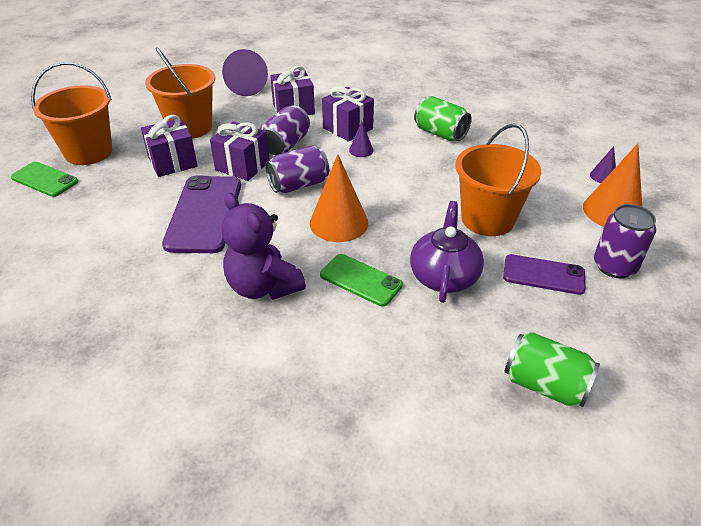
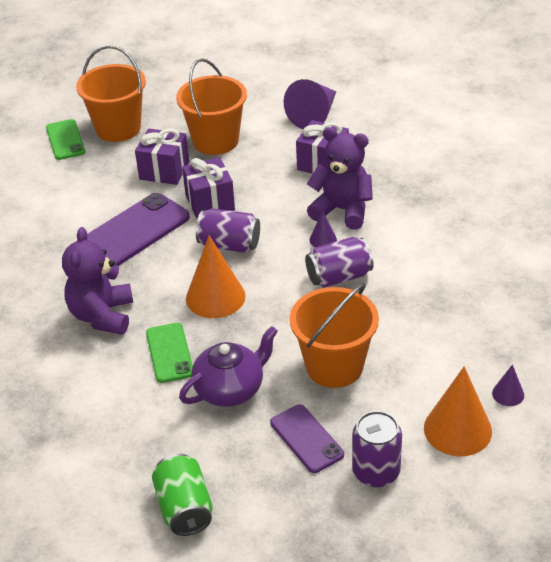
camera: 45 degrees right, 0 degrees up
(285, 145) = (267, 200): purple can -> purple can (339, 276)
(348, 128) = (342, 210): purple gift -> purple teddy bear
(440, 133) = (419, 261): green can -> none

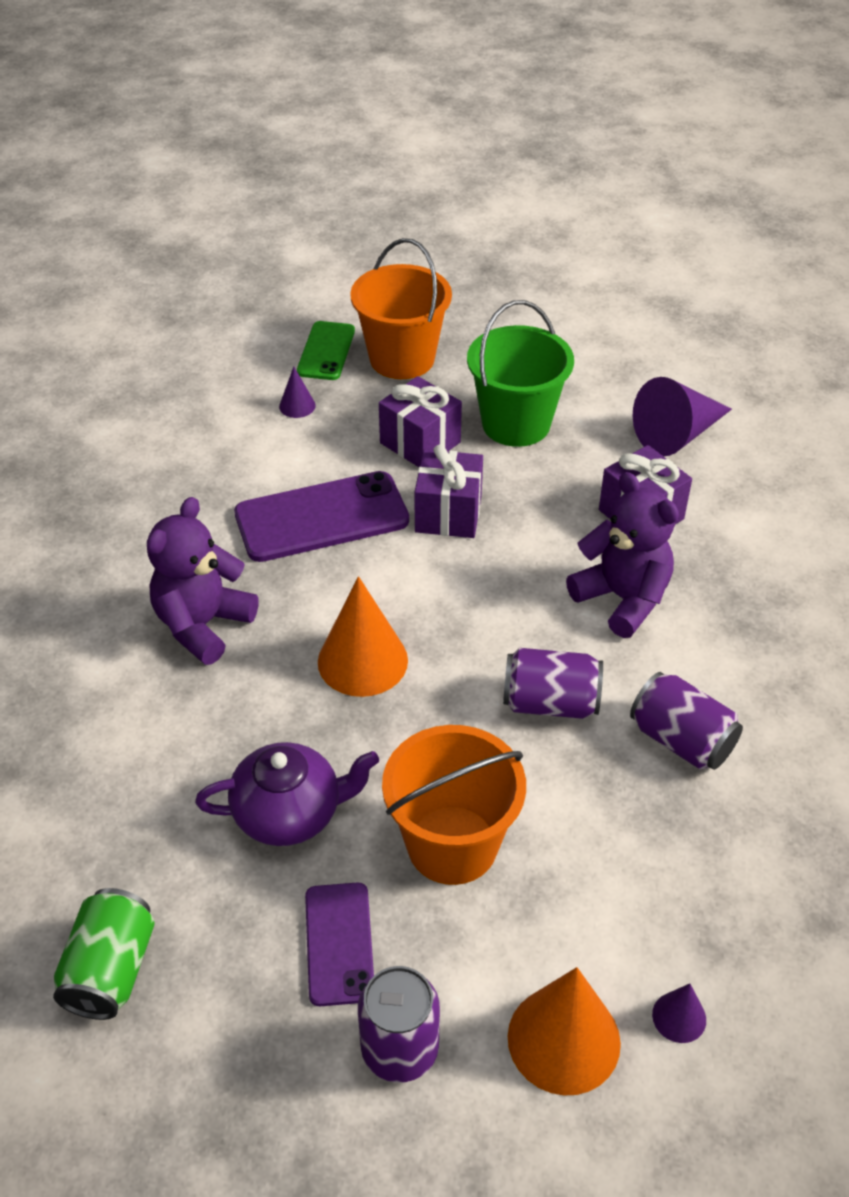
camera: 25 degrees right, 5 degrees up
(169, 353) = (249, 719): green phone -> none
(215, 141) = (516, 424): orange bucket -> green bucket
(229, 245) = (432, 589): purple can -> purple can (681, 740)
(323, 239) = (565, 634): purple cone -> purple cone (297, 406)

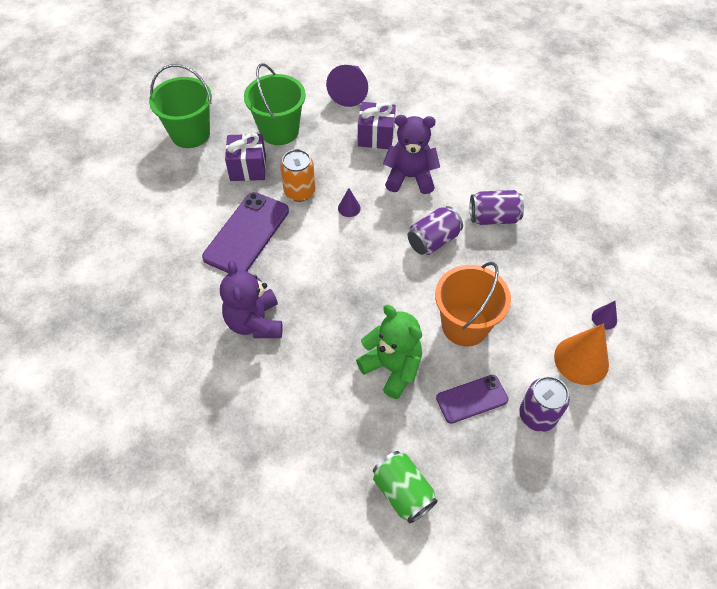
camera: 45 degrees left, 10 degrees up
(289, 813) = (392, 368): purple teapot -> green teddy bear
(297, 406) = (168, 190): purple cone -> purple cone (349, 208)
(326, 351) = (148, 154): green phone -> none
(339, 943) = (472, 399): purple phone -> purple phone turned 60 degrees counterclockwise
(362, 661) = (342, 282): orange cone -> none
(402, 359) = (190, 134): orange bucket -> green bucket
(448, 514) = (299, 192): purple gift -> orange can

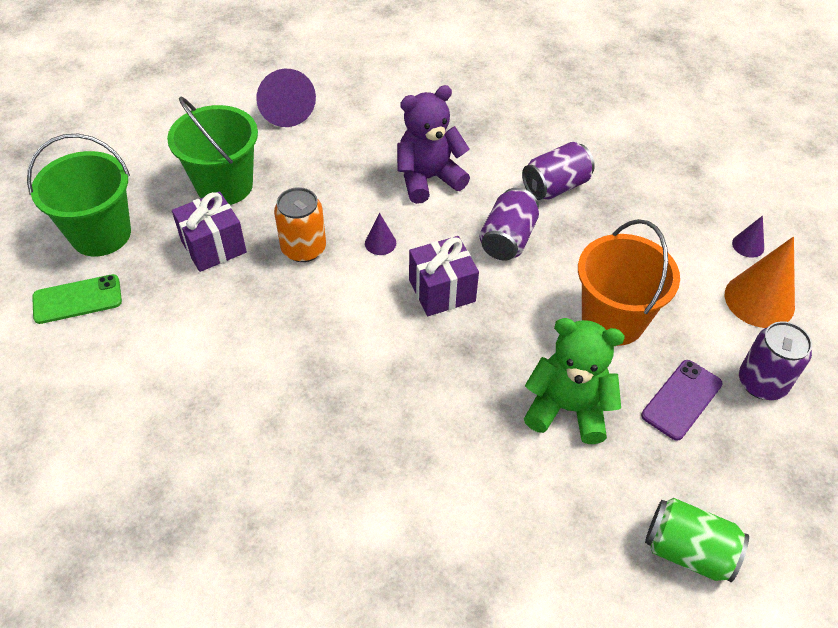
camera: 30 degrees left, 5 degrees down
(154, 169) = (77, 299): none -> green phone
(246, 234) = (269, 329): purple phone -> none
(255, 322) = (359, 435): purple teddy bear -> none
(376, 136) = (354, 147): purple gift -> purple gift (442, 291)

